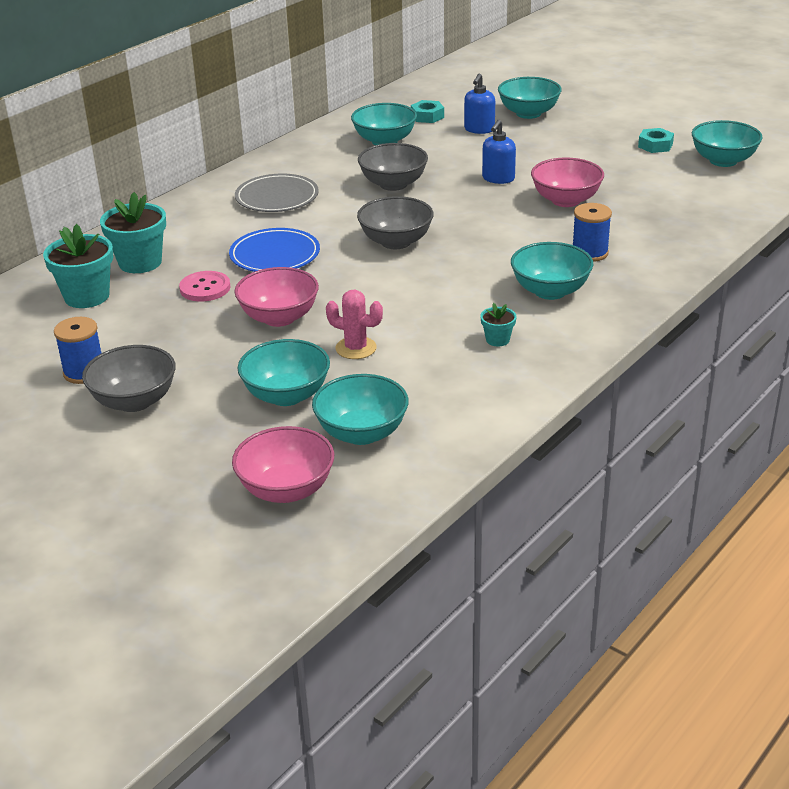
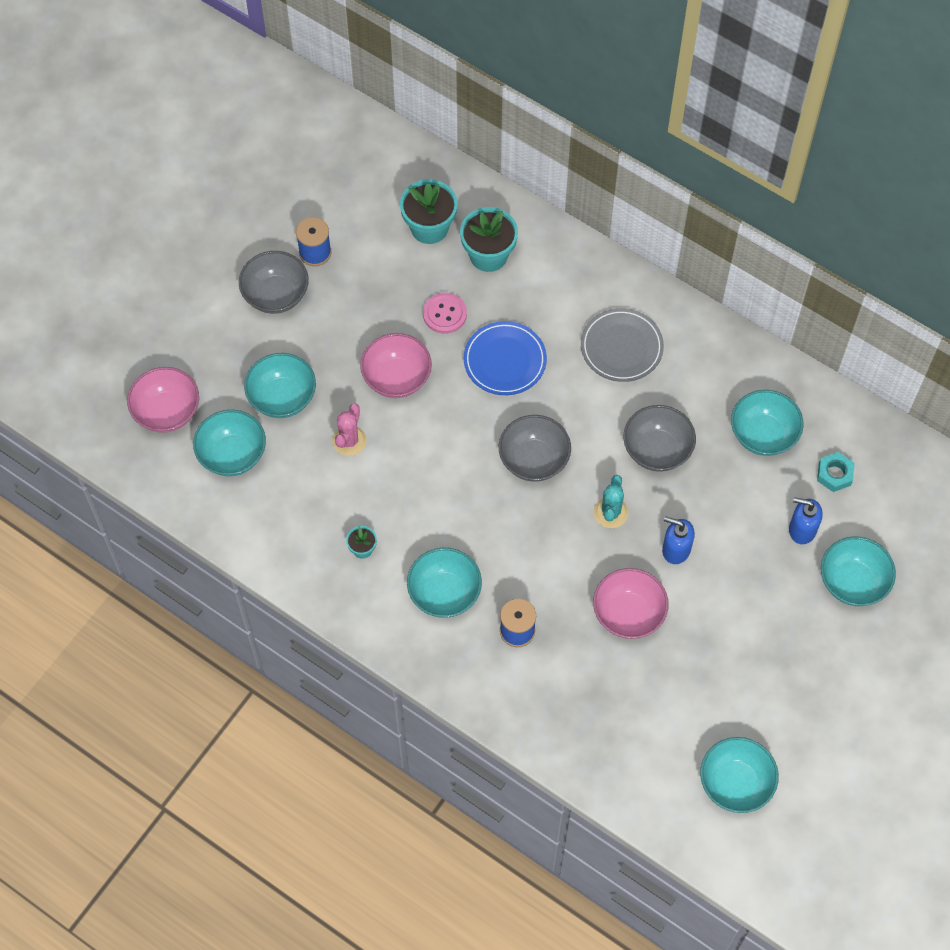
camera: 85 degrees right, 30 degrees up
(458, 206) = (610, 512): none -> turquoise cactus
(655, 145) = (772, 715): turquoise nut -> none

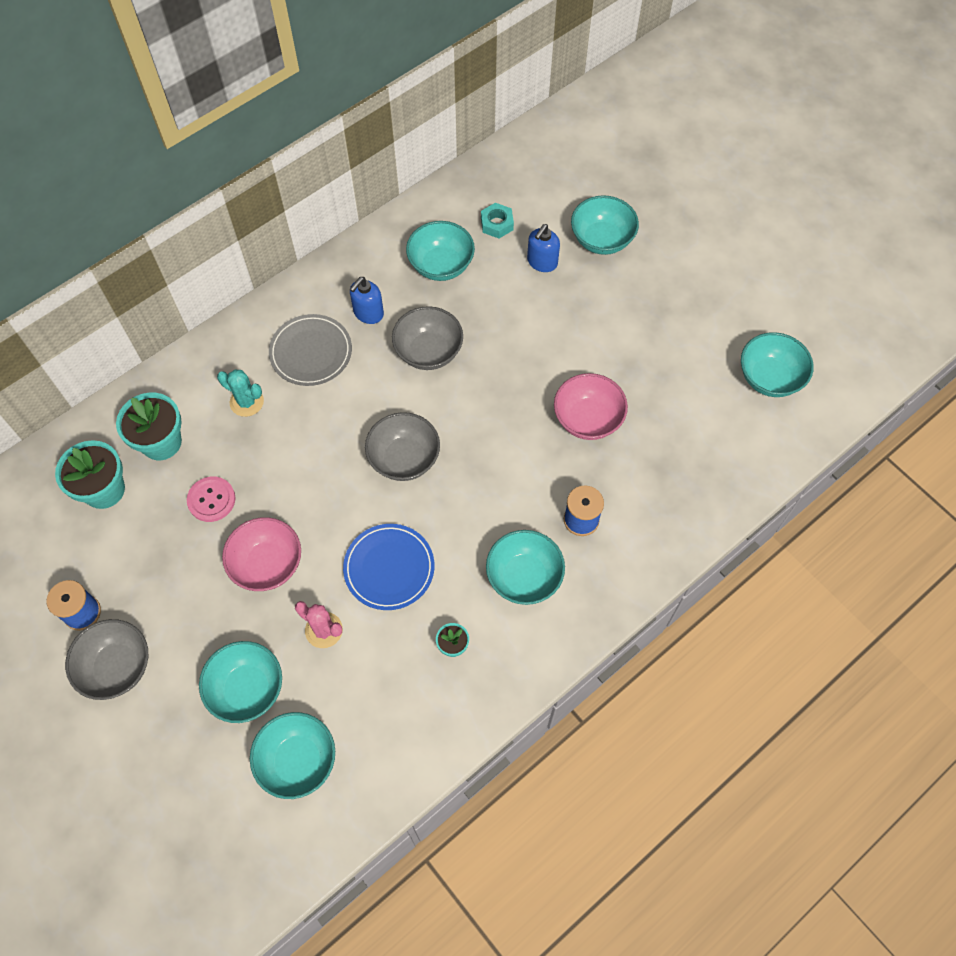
camera: 75 degrees left, 0 degrees up
(167, 412) = (217, 826): pink bowl -> none
(505, 360) = (286, 457): blue plate -> blue plate (389, 568)
(610, 512) = (480, 407): turquoise cactus -> turquoise cactus (247, 402)
(676, 549) = (533, 363): blue soap dispenser -> blue soap dispenser (368, 313)

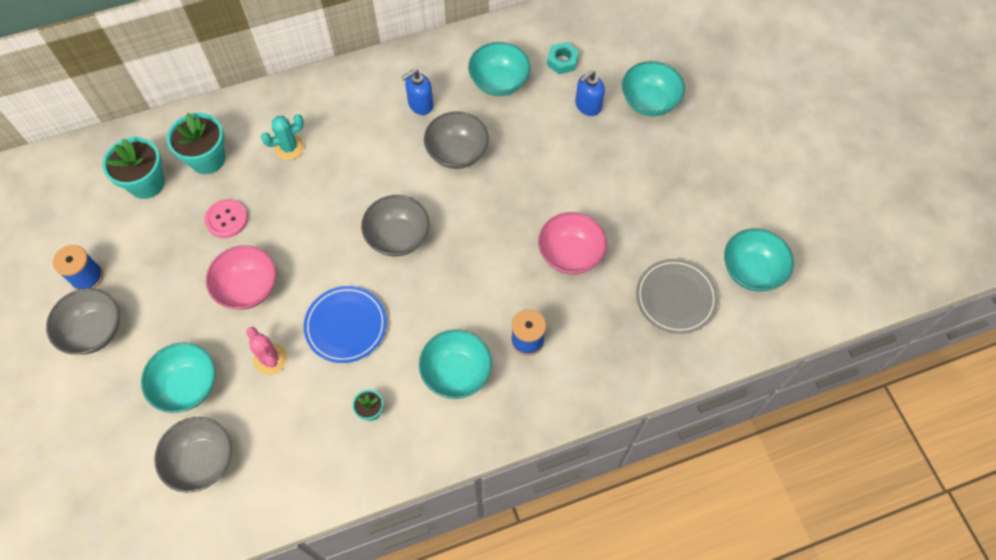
camera: 20 degrees right, 0 degrees up
(247, 402) = (289, 147): turquoise cactus -> turquoise cactus turned 75 degrees counterclockwise
(298, 760) = (202, 461): turquoise bowl -> grey bowl
(311, 352) = (359, 123): grey plate -> grey plate (675, 298)

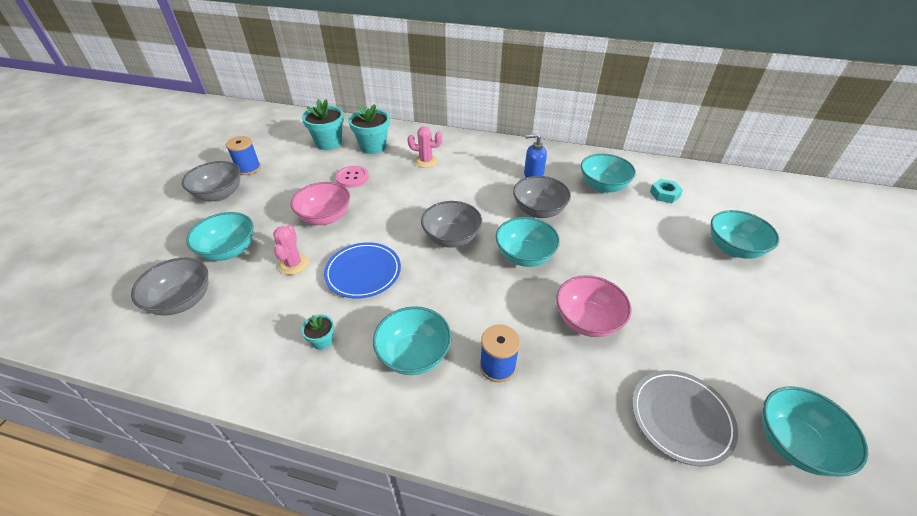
camera: 35 degrees right, 20 degrees down
(289, 147) = (426, 161): turquoise cactus -> pink cactus
(479, 217) = (524, 256): none -> turquoise bowl
(588, 106) = (671, 228): blue soap dispenser -> none

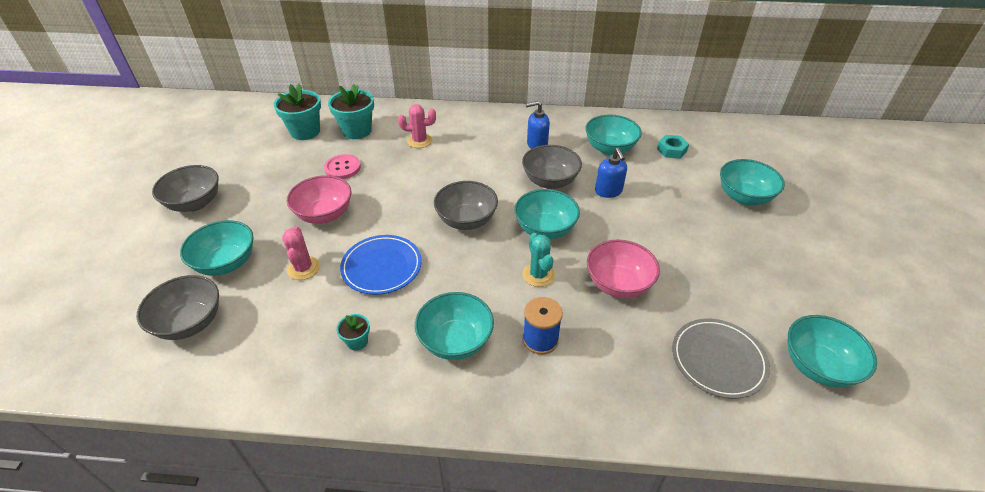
camera: 10 degrees left, 0 degrees up
(248, 168) = (220, 170): blue spool -> none
(509, 300) = (538, 275): none -> turquoise cactus
(594, 227) = (608, 191): none -> blue soap dispenser

